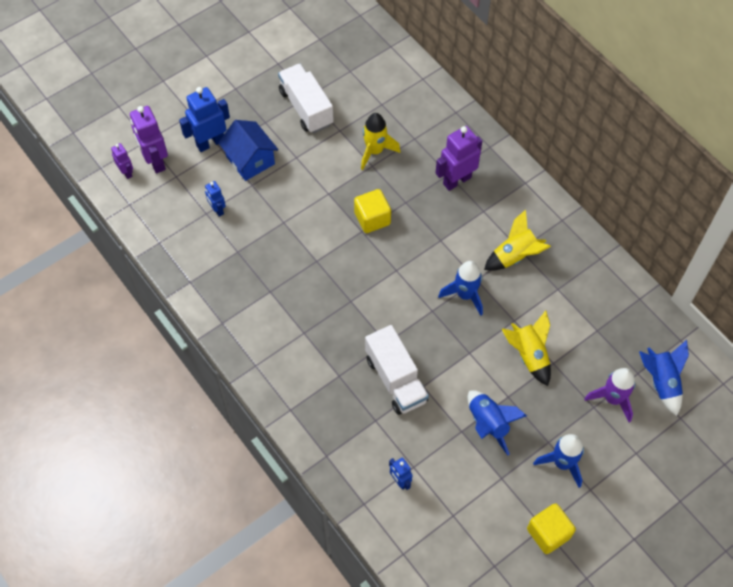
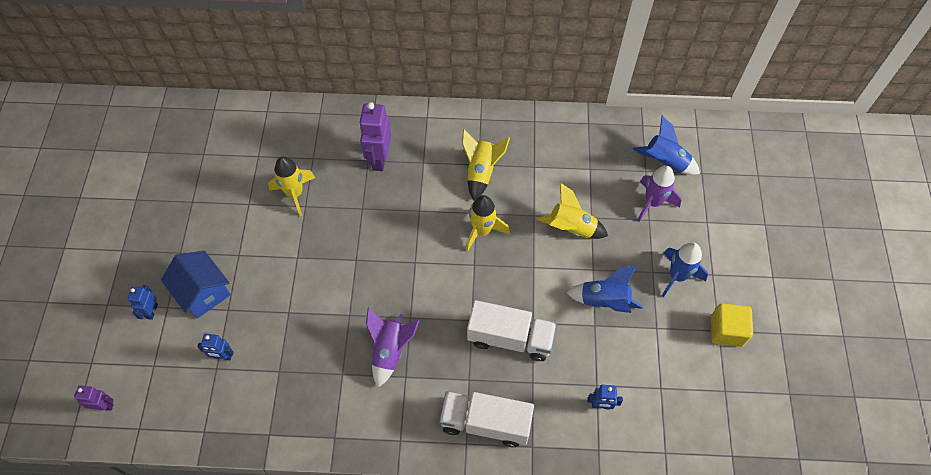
camera: 50 degrees left, 0 degrees up
(155, 161) = (120, 372): purple robot -> none
(210, 142) = (152, 311): blue robot -> blue robot, size x0.54
(250, 160) = (203, 292): blue house -> blue house turned 45 degrees clockwise
(306, 108) = (201, 211): white truck -> white truck (485, 423)
(314, 308) = (390, 351): none -> purple rocket
(372, 219) = (353, 243): yellow cube -> none
(465, 295) = (482, 231): blue rocket -> yellow rocket

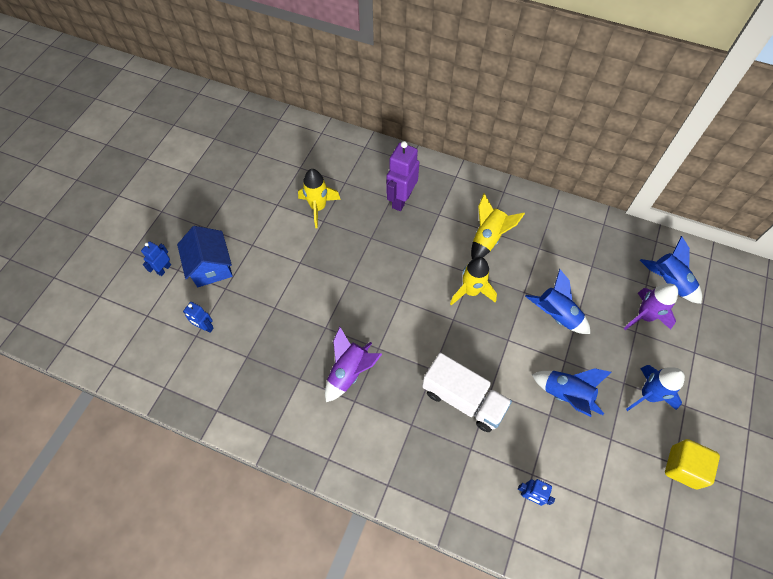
camera: 20 degrees right, 0 degrees up
(104, 406) = (94, 336): purple robot -> none
(485, 423) = (412, 471): white truck -> none
(571, 228) = (556, 315): yellow rocket -> blue rocket

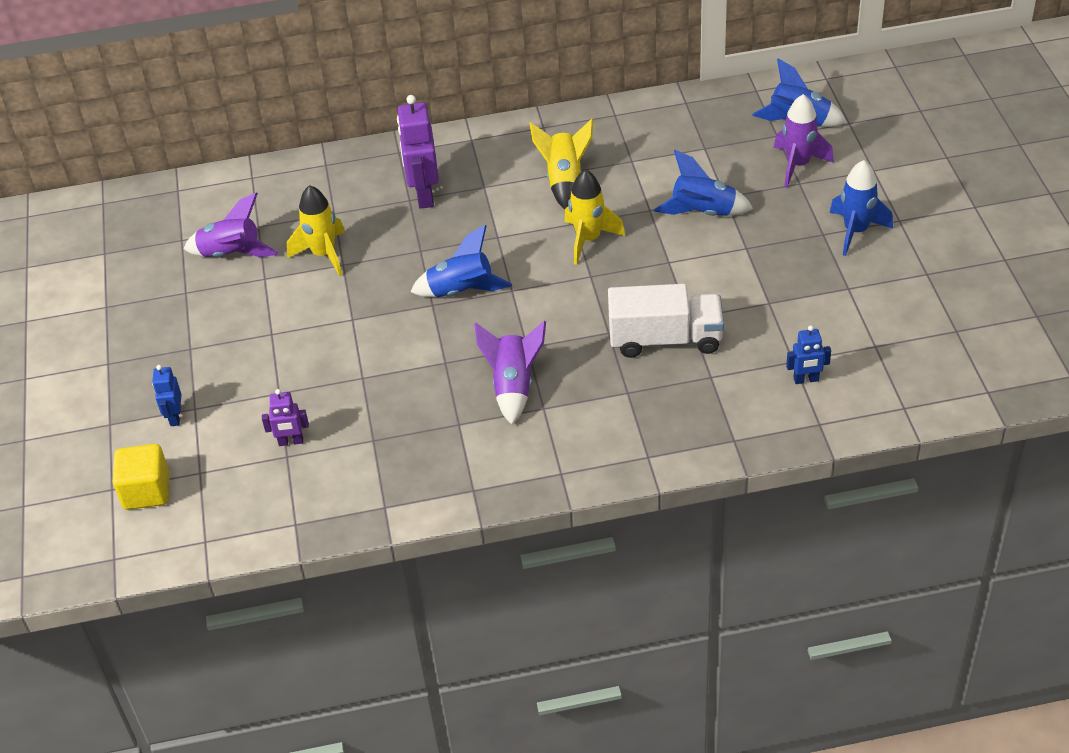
camera: 30 degrees left, 15 degrees down
(205, 327) = (291, 442): blue robot -> purple robot
(211, 267) = (238, 382): blue house -> none
(273, 178) = (231, 254): none -> purple rocket
(566, 395) = (772, 276): blue rocket -> blue rocket (461, 291)
(683, 467) = (936, 272): yellow cube -> yellow cube (146, 491)

